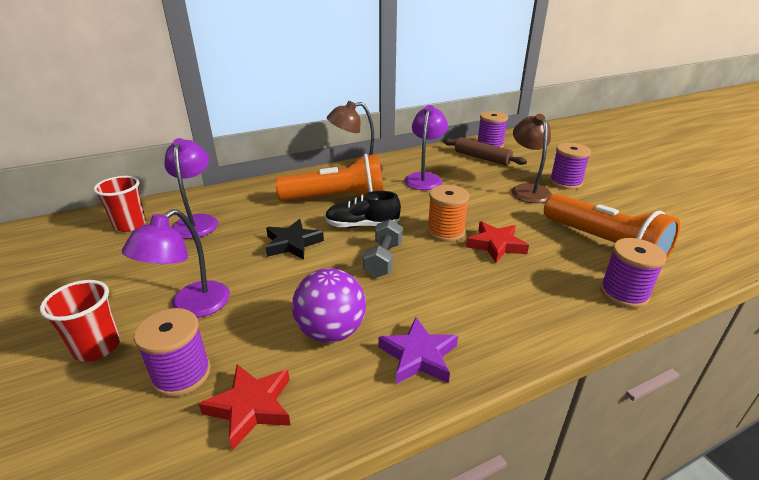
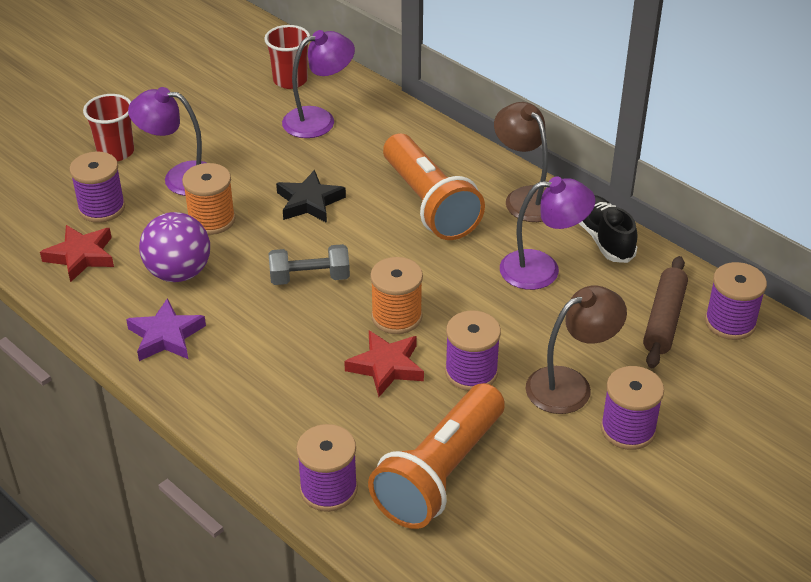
camera: 70 degrees right, 10 degrees up
(271, 298) = (211, 220): none -> orange spool
(362, 225) = (374, 243): black shoe -> black shoe (604, 239)
(509, 216) = (471, 372): none -> purple spool

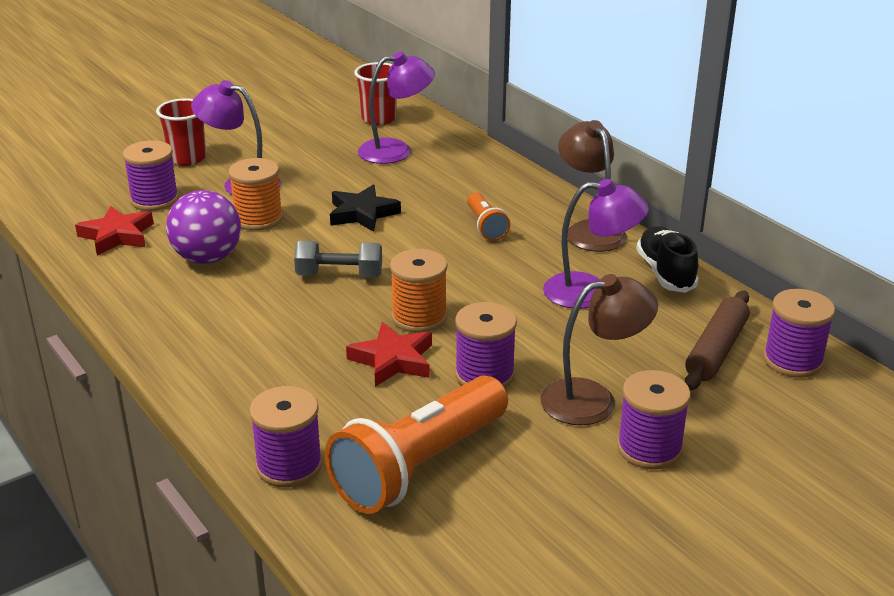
camera: 10 degrees right, 10 degrees down
(166, 336) = (172, 309): purple star -> none
(429, 204) = (485, 226): orange flashlight -> orange flashlight, size x0.49

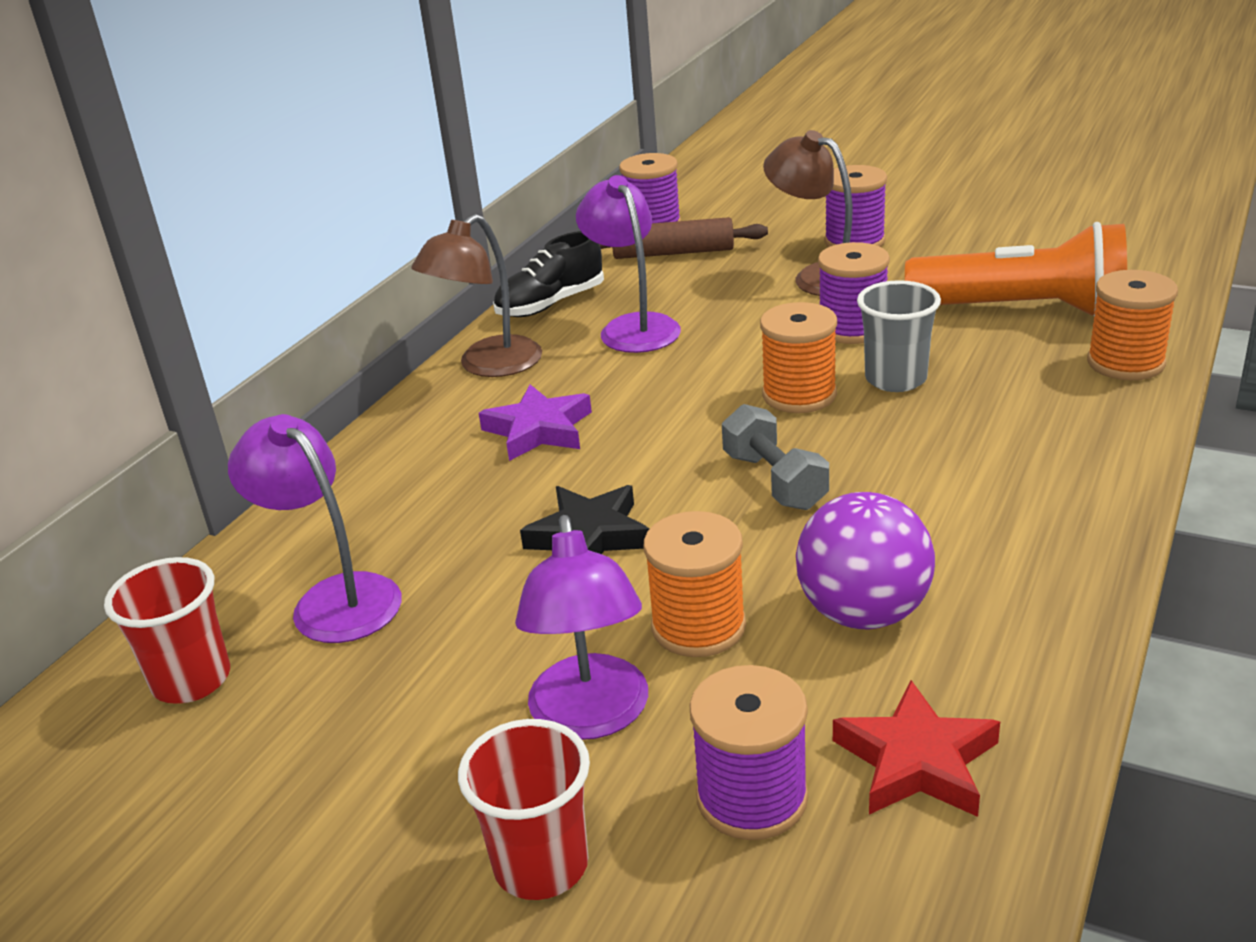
camera: 115 degrees left, 0 degrees up
(289, 466) = (1125, 363): purple spool -> orange spool
(393, 360) = (895, 379): red star -> grey cup
(485, 226) = (539, 430): orange flashlight -> purple star

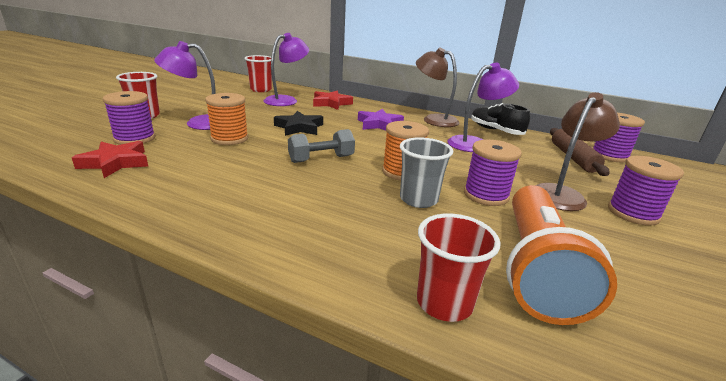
camera: 85 degrees right, 5 degrees down
(363, 514) = (331, 103): none -> red star
(863, 613) = (210, 165): purple ball -> none
(1125, 363) = (444, 303): orange spool -> red cup

